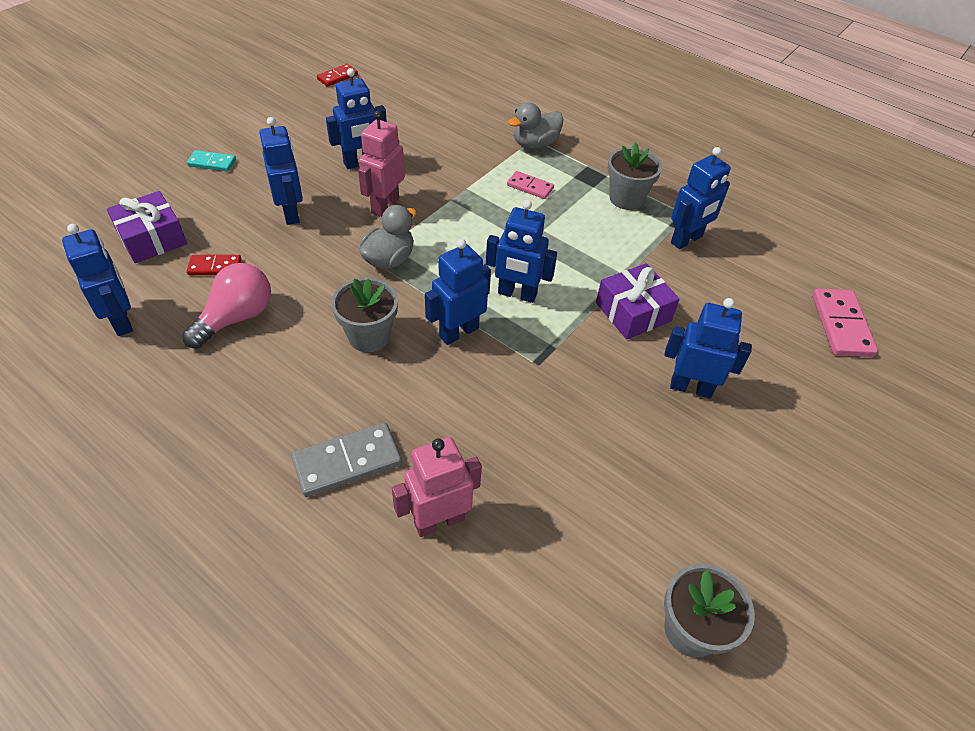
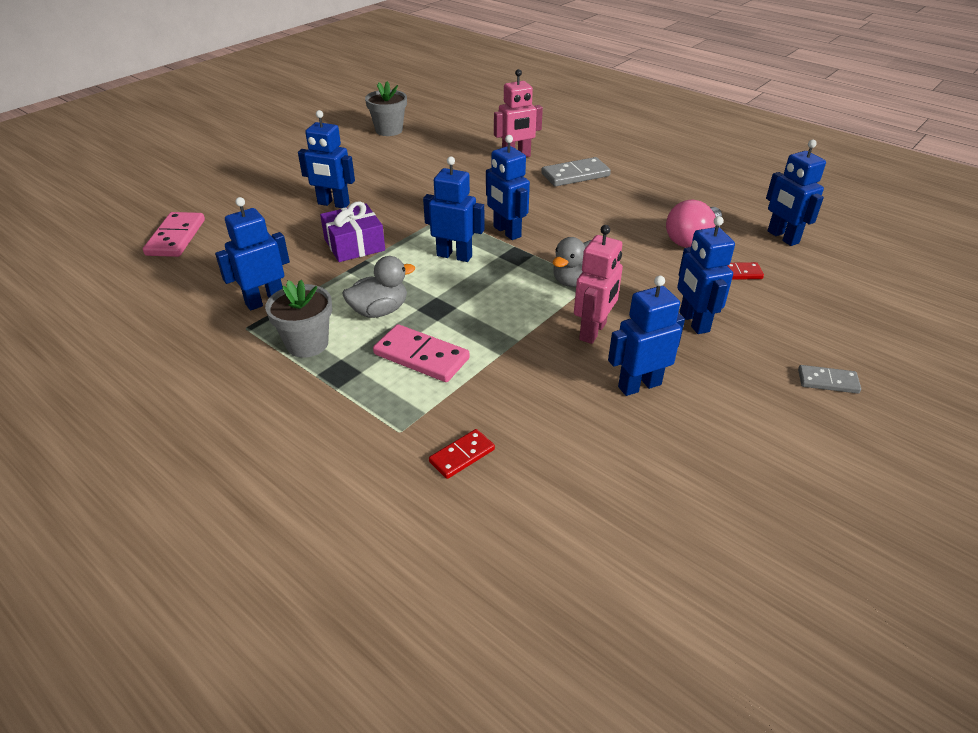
camera: 175 degrees left, 10 degrees down
(152, 238) = (817, 296): purple gift -> none
(212, 163) = (828, 381): turquoise domino -> grey domino
(337, 77) = (745, 567): red domino -> red domino (462, 456)
(369, 336) = (579, 229): grey flower pot -> none
(458, 332) = (506, 232): blue robot -> blue robot turned 90 degrees clockwise
(530, 187) = (421, 356): pink domino -> pink domino, size x1.66
(535, 144) = (400, 421): grey duck -> grey duck (379, 311)

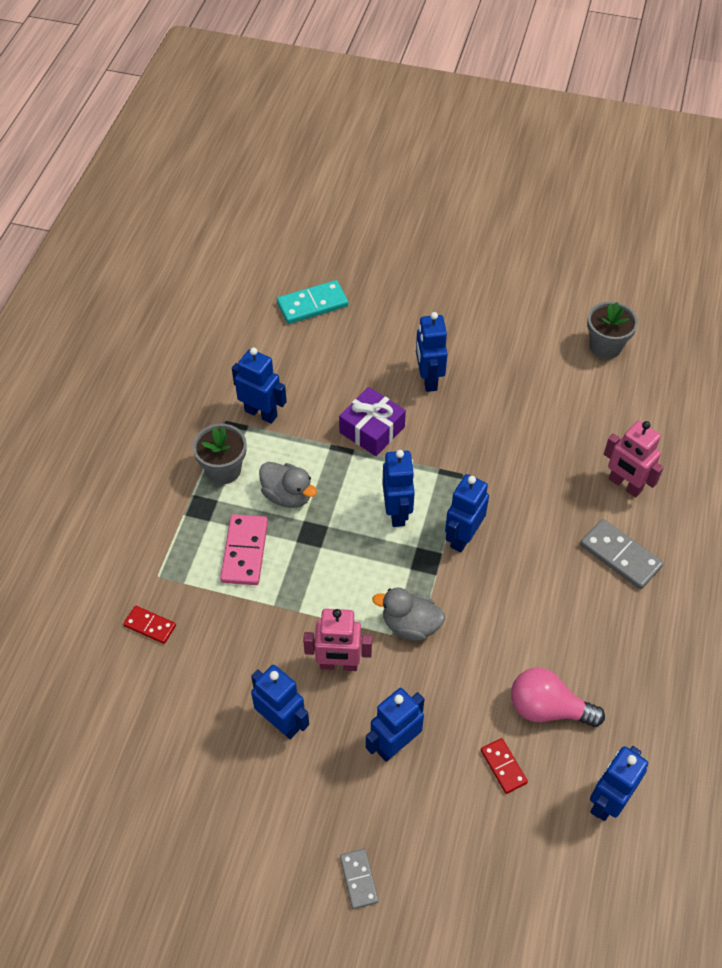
camera: 65 degrees right, 15 degrees up
(176, 237) = (312, 304): pink domino -> turquoise domino

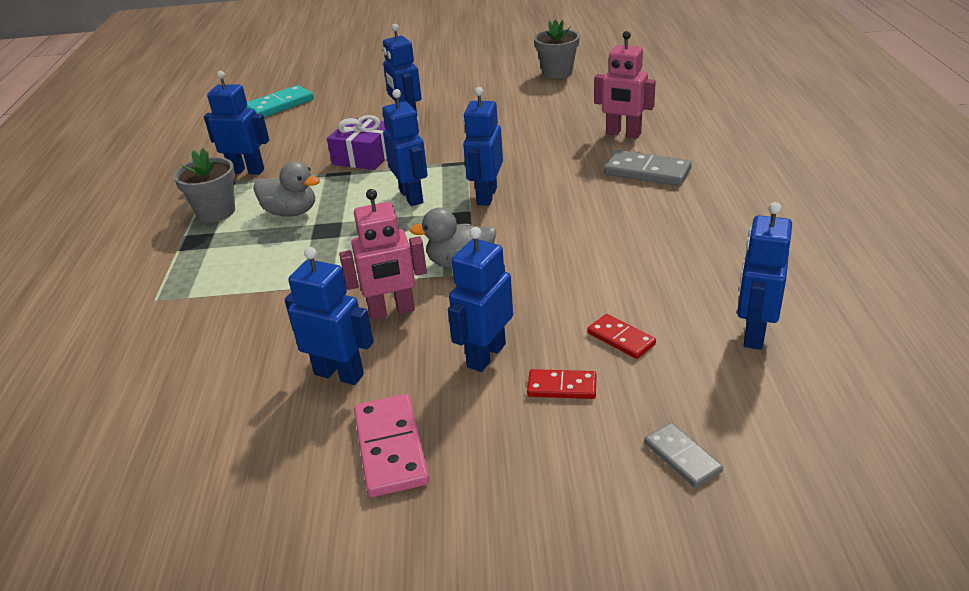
camera: 15 degrees left, 20 degrees down
(150, 626) = (151, 339): red domino -> red domino (562, 387)
(244, 551) = (254, 258): pink domino -> pink domino (390, 448)
(359, 879) = (496, 489): grey domino -> grey domino (682, 457)
(547, 708) = (642, 283): pink light bulb -> none

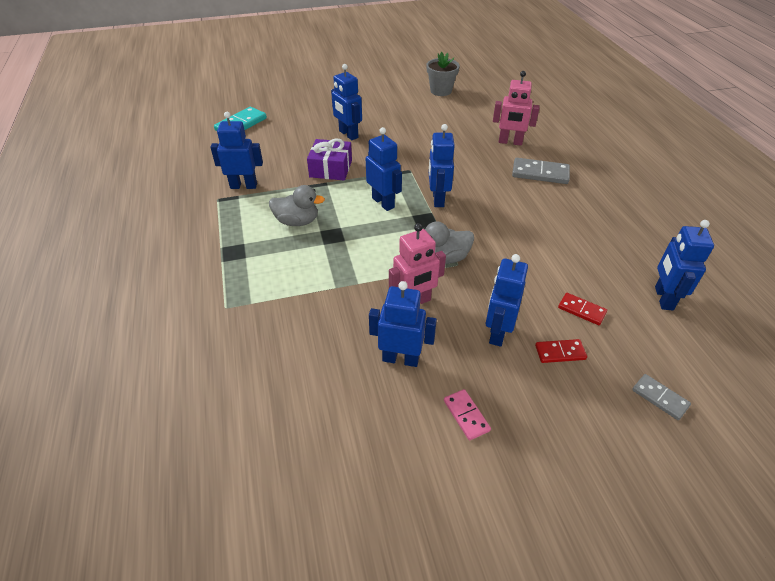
camera: 15 degrees left, 10 degrees up
(216, 212) = (236, 224): grey flower pot -> none
(390, 448) = (466, 415): pink domino -> pink domino, size x0.60

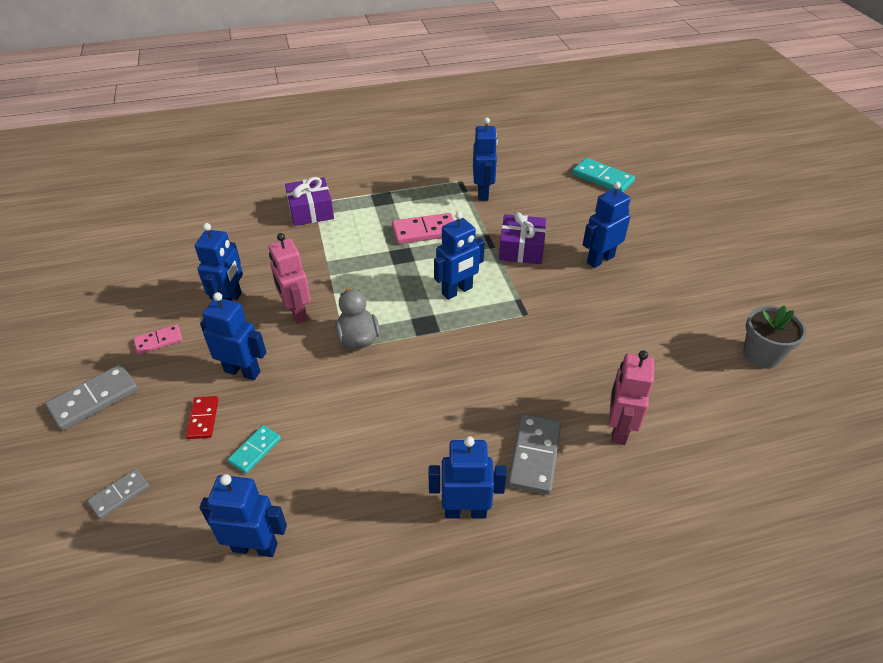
camera: 90 degrees right, 0 degrees up
(242, 308) = (311, 211): none -> purple gift
(297, 221) = (424, 231): grey duck -> pink domino
(438, 199) = (465, 337): blue robot -> blue robot (465, 511)
(561, 457) = (94, 399): none -> grey domino
(581, 310) = (255, 450): red domino -> turquoise domino

